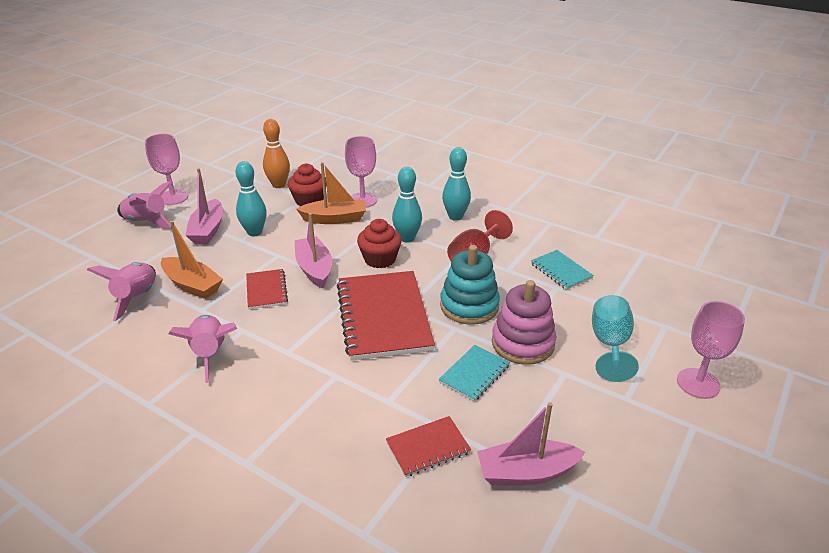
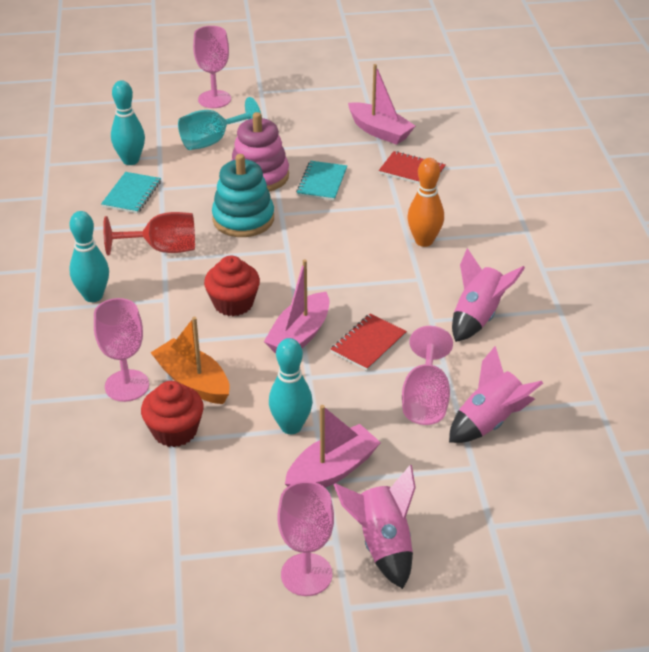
camera: 130 degrees left, 5 degrees up
(192, 285) = (425, 399): orange boat -> pink goblet
(279, 185) = (164, 489): orange bowling pin -> orange bowling pin (424, 241)
(383, 317) = (314, 254): red notebook -> none
(407, 238) = (174, 306): turquoise bowling pin -> turquoise bowling pin (130, 160)
(474, 374) = (322, 182): turquoise notebook -> turquoise notebook turned 75 degrees counterclockwise

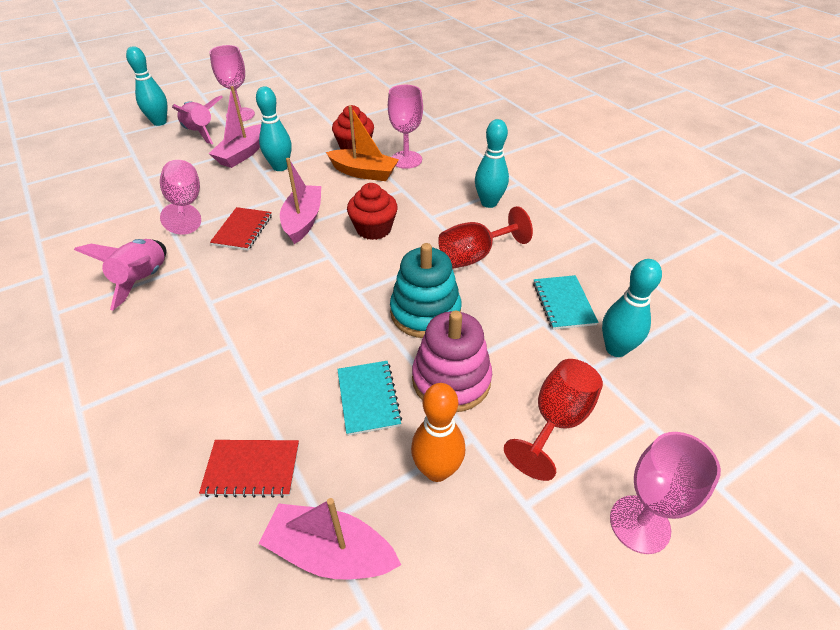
camera: 155 degrees right, 5 degrees up
(212, 141) = (557, 421): turquoise goblet -> red goblet
(424, 241) = (212, 350): orange bowling pin -> orange bowling pin (437, 470)
(446, 602) = (159, 122): none -> turquoise bowling pin
(489, 422) = (133, 204): pink rocket -> none

